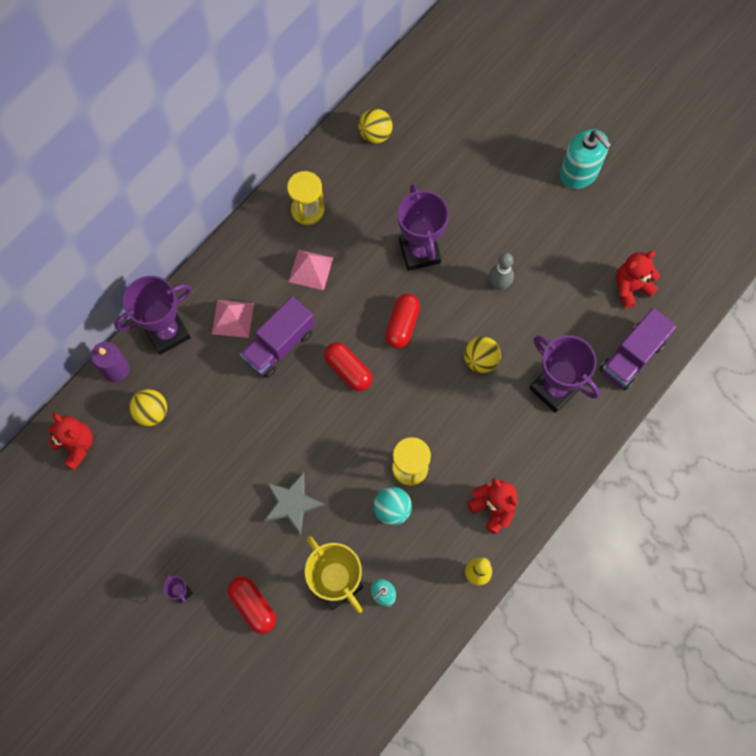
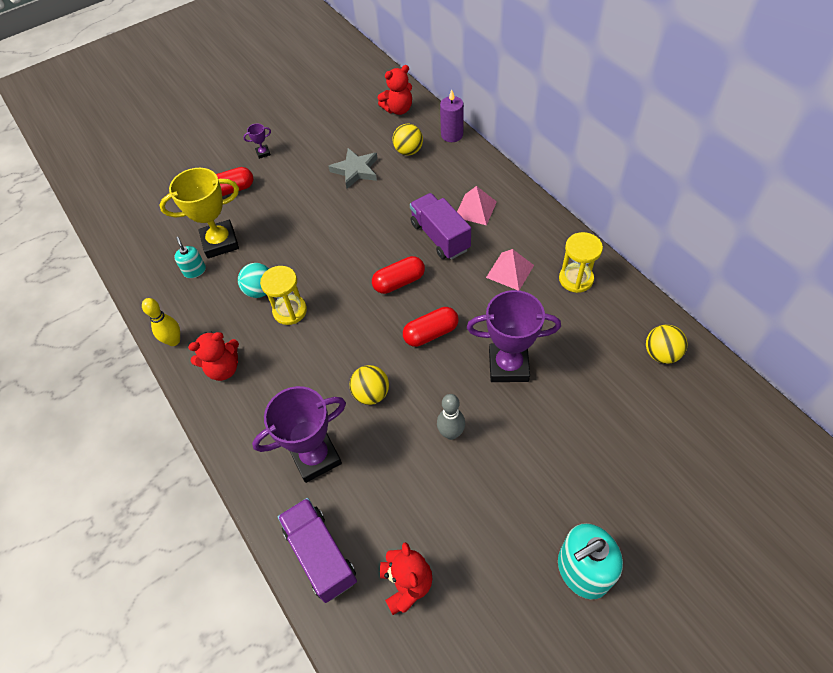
camera: 110 degrees right, 15 degrees down
(167, 332) = (475, 167): purple trophy -> none
(292, 504) = (297, 224): grey star -> grey star (355, 170)
(402, 325) = (431, 333): red capsule -> red capsule turned 60 degrees counterclockwise

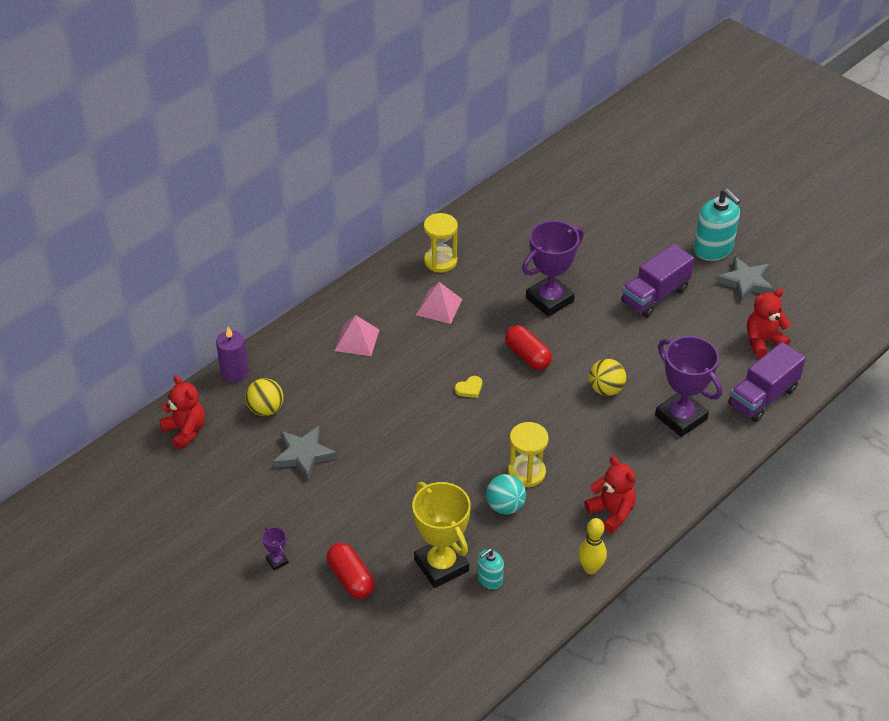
camera: 105 degrees left, 10 degrees down
(399, 282) = (469, 389): red capsule -> yellow heart
(440, 237) = (401, 364): purple truck -> purple truck (655, 295)
(451, 433) = (628, 330): grey bowling pin -> none
(508, 366) = (549, 300): purple trophy -> purple trophy turned 60 degrees clockwise
(514, 595) = (746, 282): none -> grey star
(661, 354) = (512, 208): yellow ball -> none

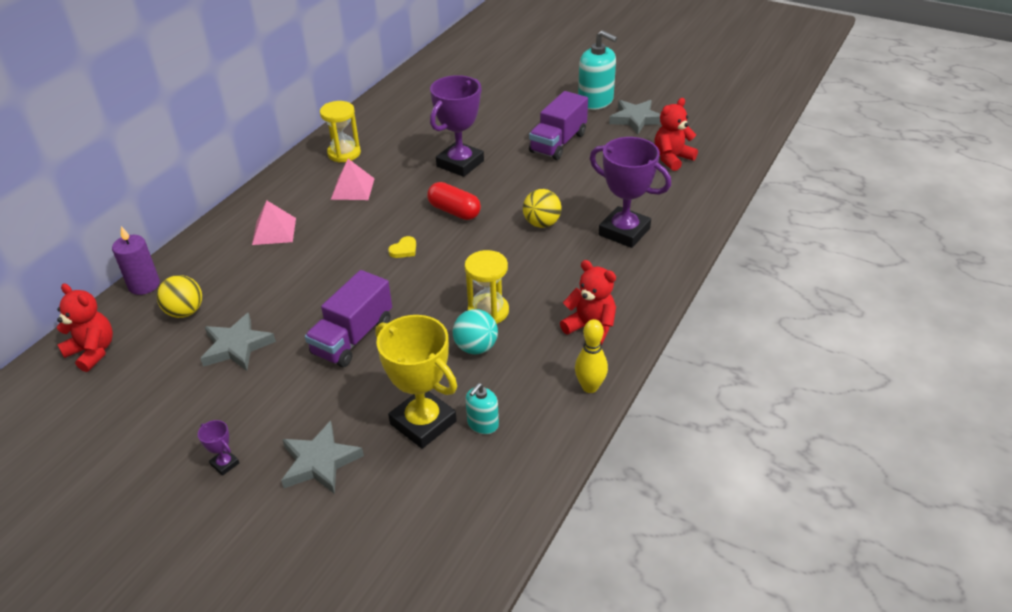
camera: 15 degrees left, 5 degrees down
(351, 578) = (319, 462): red capsule -> grey star
(762, 397) = (693, 200): purple truck -> purple truck (352, 337)

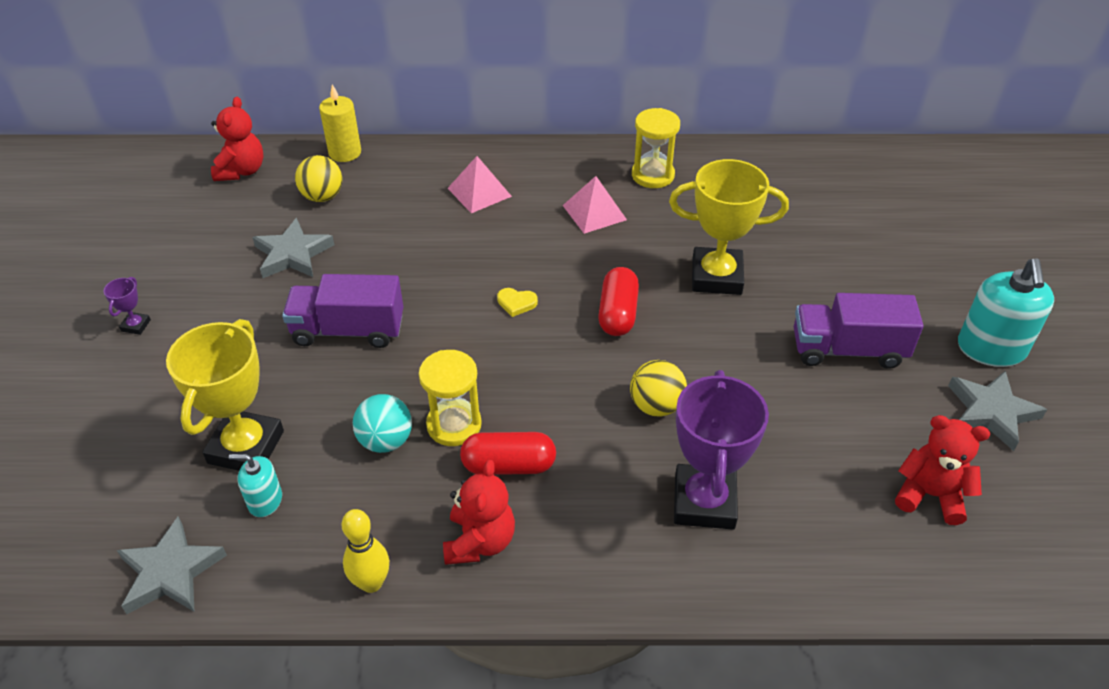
camera: 60 degrees right, 5 degrees up
(144, 285) = (345, 152): purple candle -> yellow candle
(319, 462) = (161, 391): grey star -> grey star (170, 572)
(460, 164) = (716, 277): purple trophy -> yellow trophy
(541, 298) = (508, 465): none -> red capsule

